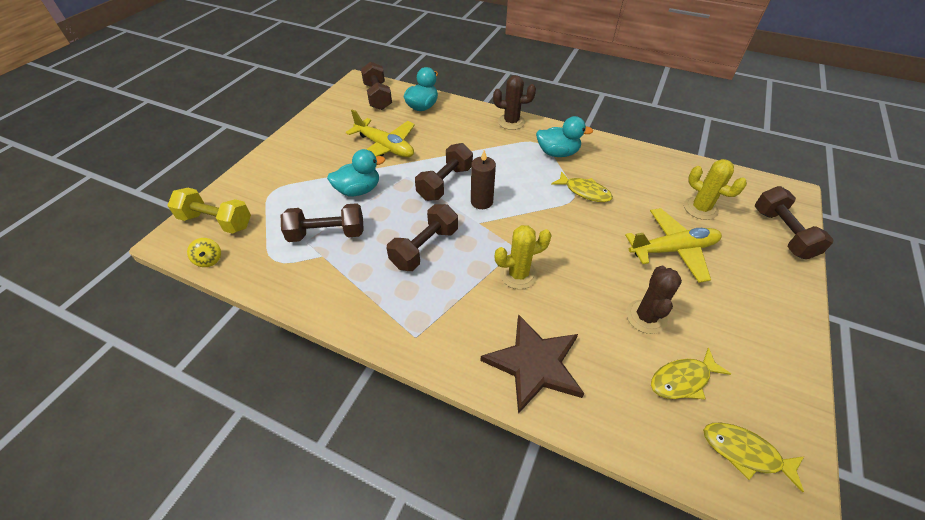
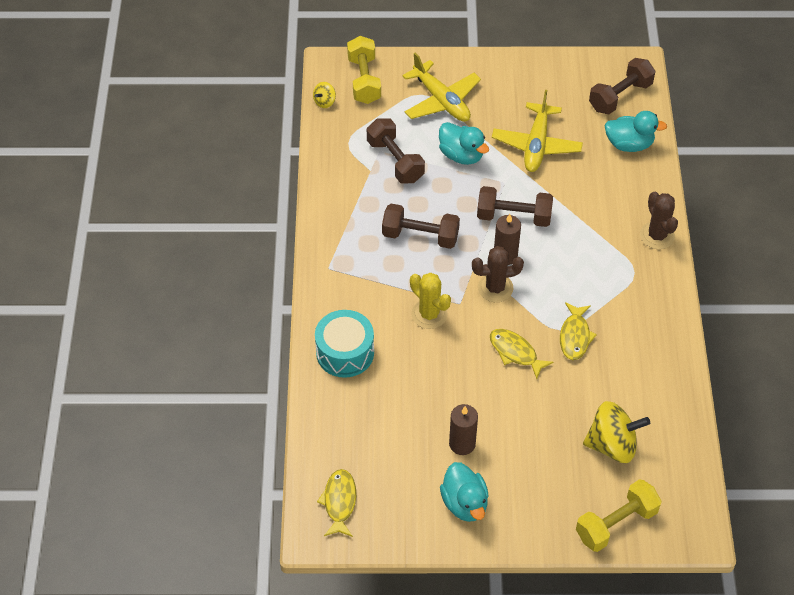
camera: 65 degrees right, 5 degrees up
(534, 364) = (345, 352): brown star -> turquoise drum
(557, 153) = (626, 295): turquoise duck -> turquoise duck (464, 503)
(646, 317) = (434, 419): brown cactus -> brown cactus (495, 288)
(672, 250) = (532, 428): yellow plane -> yellow plane (441, 100)
(681, 305) = (462, 444): none -> brown candle
(682, 380) = (383, 455): yellow fish -> yellow fish (515, 352)
(700, 208) = (612, 445): yellow cactus -> yellow spinning top
(782, 233) = (616, 524): brown dumbbell -> yellow dumbbell

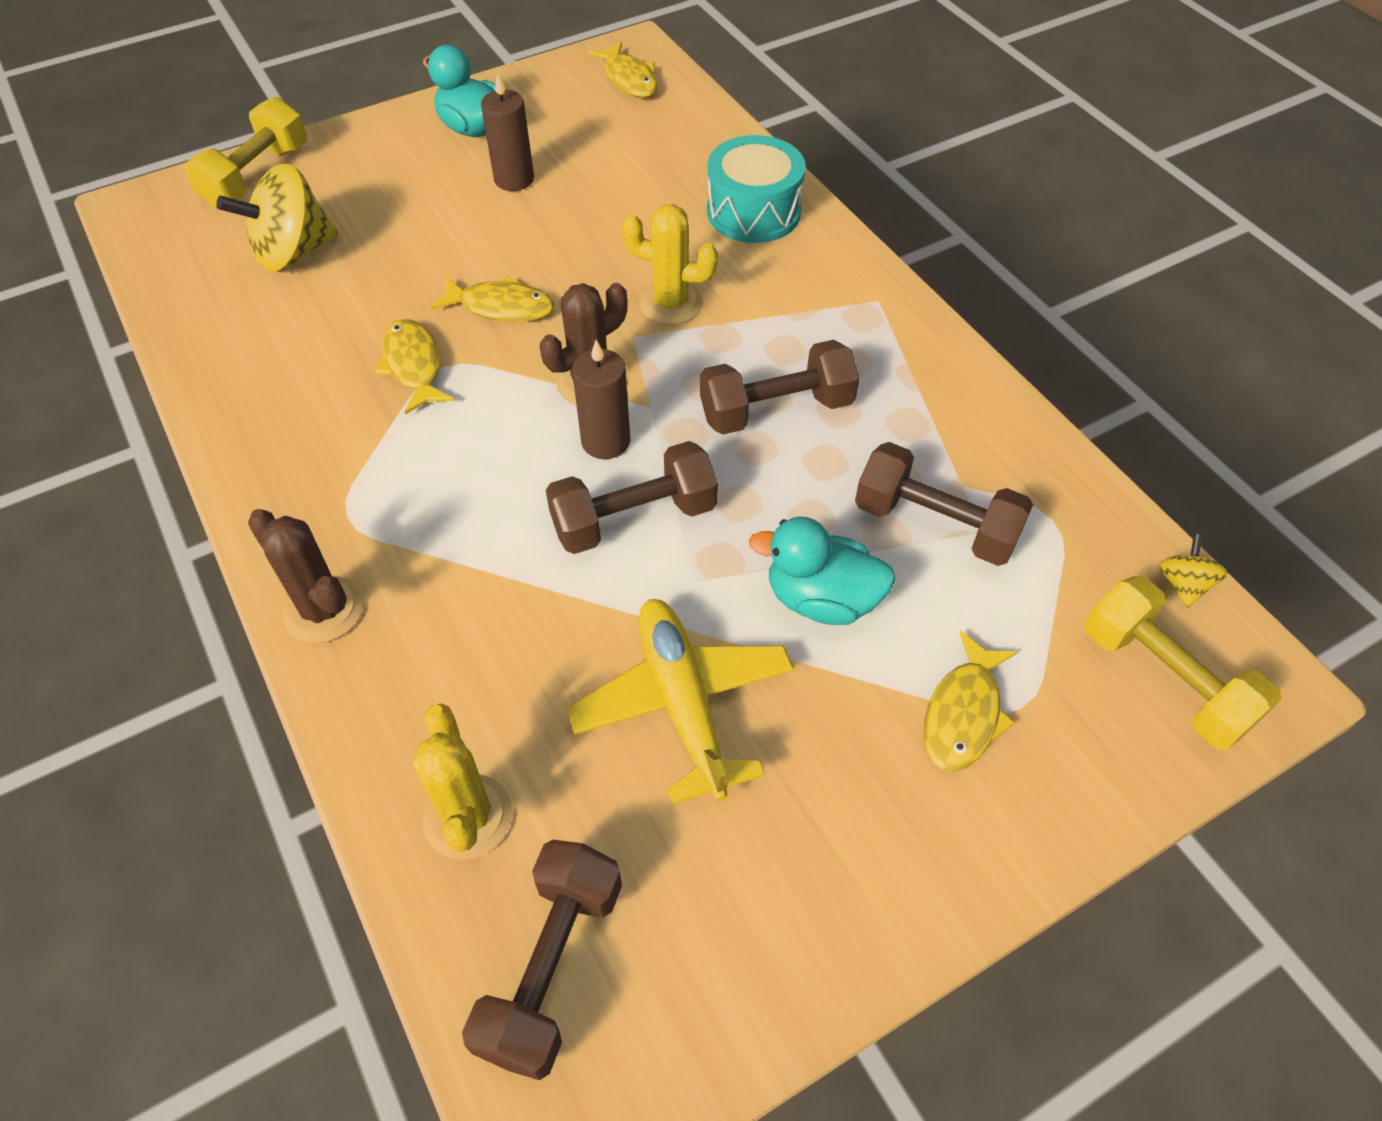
camera: 150 degrees right, 0 degrees up
(441, 100) = (963, 714): yellow plane -> yellow fish
(629, 144) = (467, 817): turquoise duck -> yellow cactus

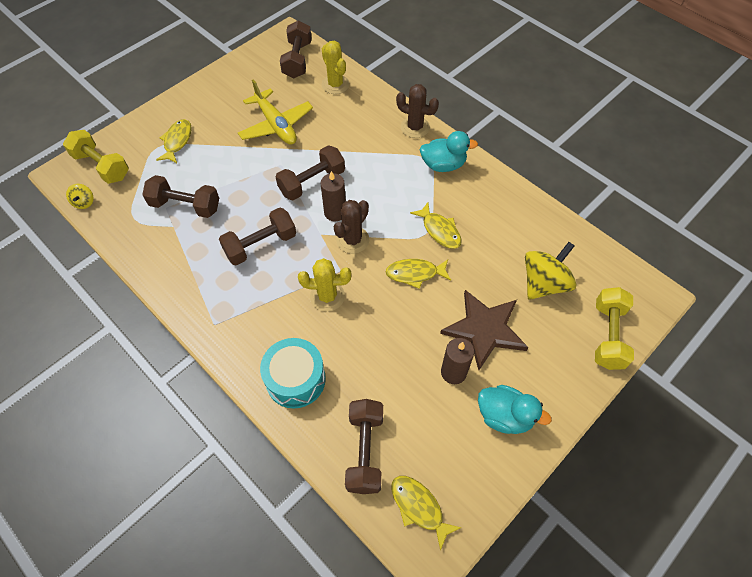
camera: 165 degrees right, 5 degrees up
(434, 215) = (485, 329): none -> brown star
(677, 130) = (365, 451): none -> brown dumbbell
(821, 599) = (231, 168): turquoise duck -> turquoise duck (443, 165)

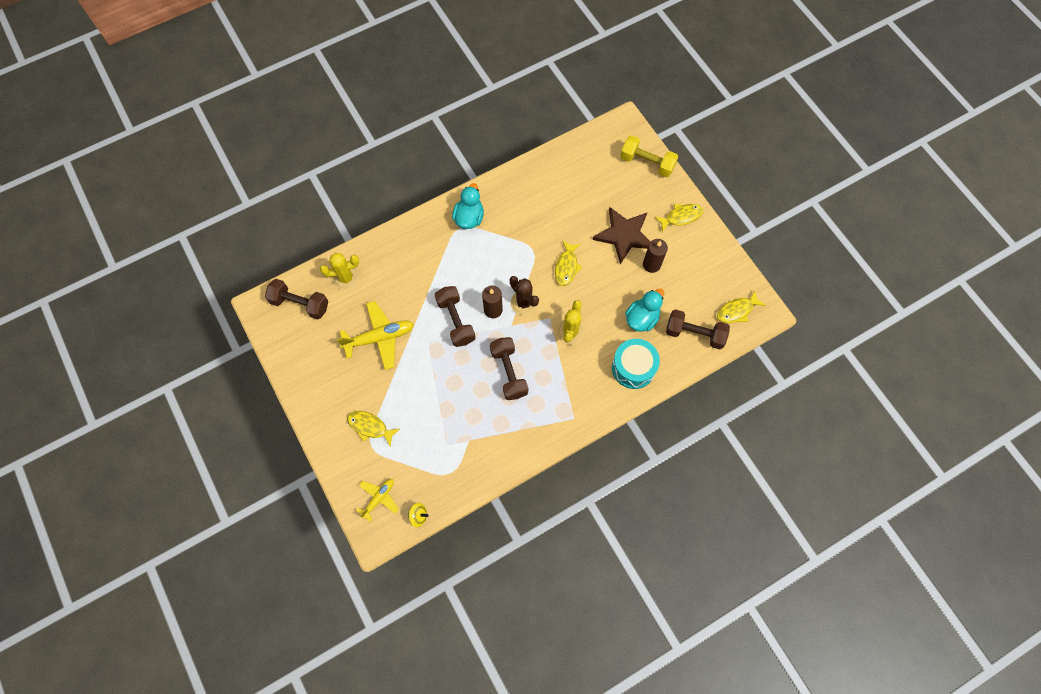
camera: 75 degrees left, 10 degrees up
(101, 166) = (378, 498): yellow dumbbell -> yellow plane
(185, 206) = (449, 427): brown dumbbell -> none
(415, 127) = (421, 227): brown cactus -> none
(439, 230) = (532, 239): yellow fish -> yellow fish (681, 217)
(504, 416) = (689, 243): turquoise duck -> turquoise duck (642, 318)
(544, 283) = (597, 186): yellow spinning top -> none

